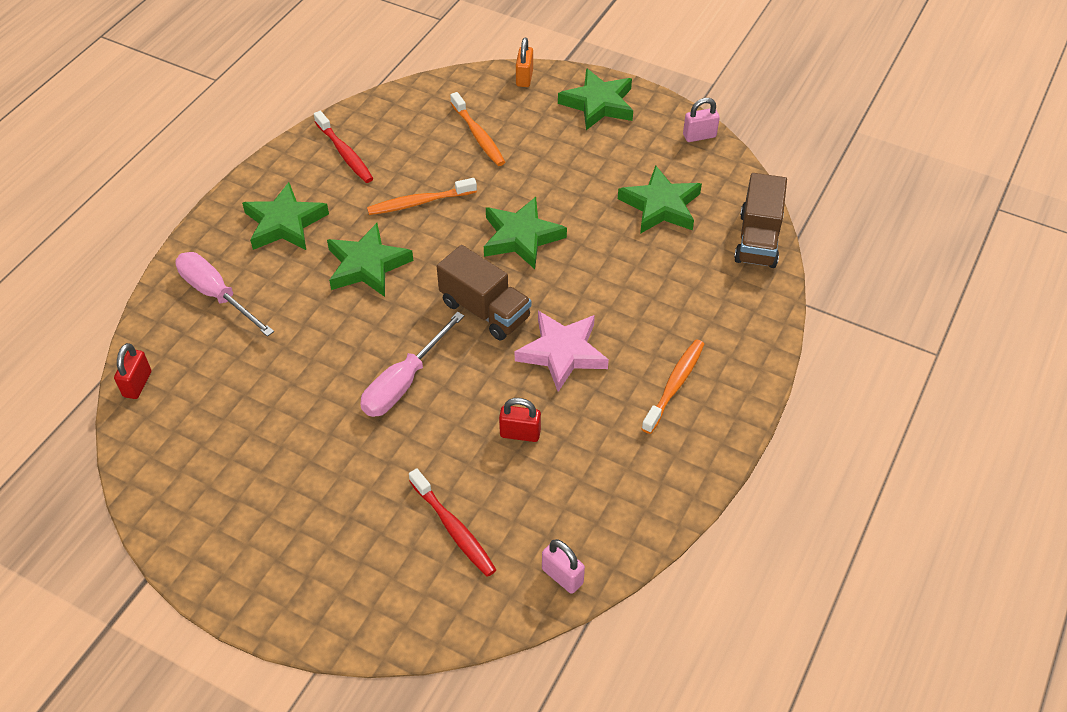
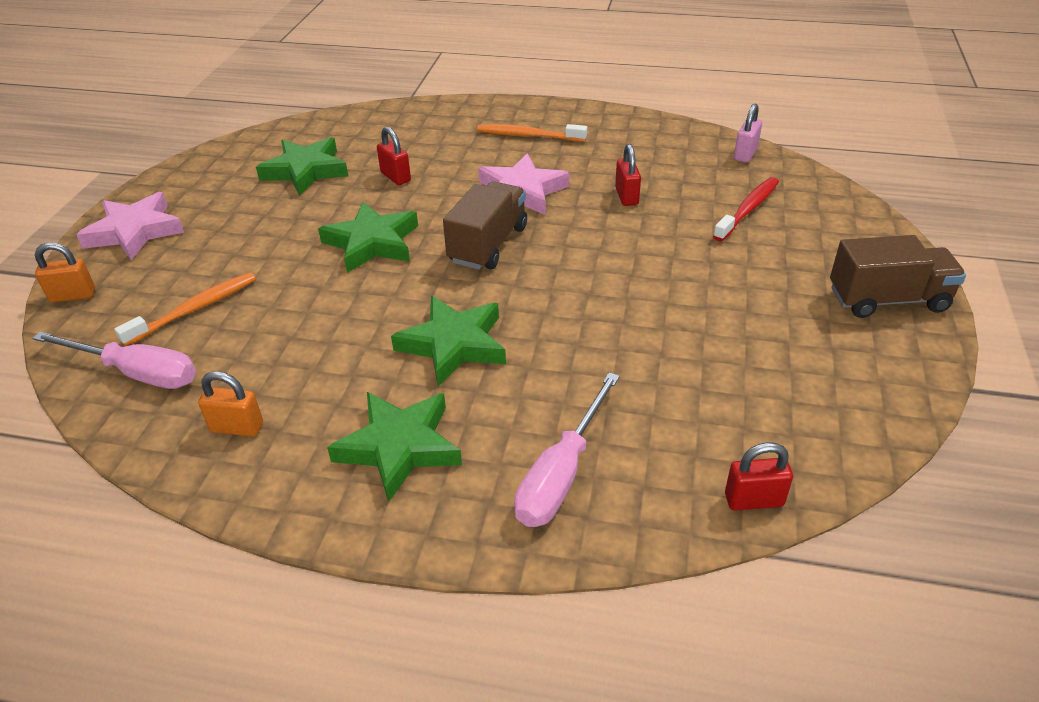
camera: 105 degrees left, 10 degrees down
(344, 153) = (237, 427): red toothbrush -> orange padlock
(404, 382) = (610, 274): pink screwdriver -> pink screwdriver (136, 373)
(420, 202) = (330, 329): orange toothbrush -> none
(598, 104) = (135, 231): green star -> pink star
(625, 266) = (395, 177): none -> red padlock
(699, 136) = (194, 164): pink padlock -> none
(758, 239) = (341, 121): brown truck -> brown truck (888, 300)

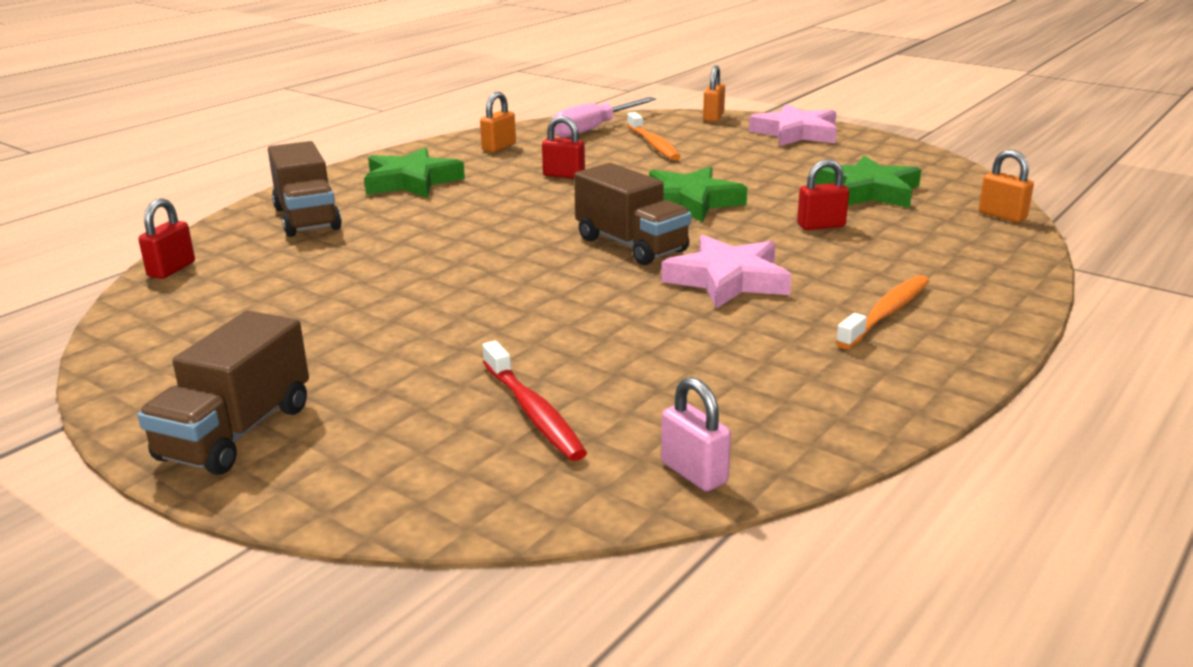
camera: 115 degrees right, 15 degrees down
(337, 120) = (1002, 216): none -> orange padlock
(453, 344) = (495, 210): green star -> none
(561, 474) = (307, 218): pink screwdriver -> brown truck
(626, 196) = (655, 337): red padlock -> red padlock (564, 175)

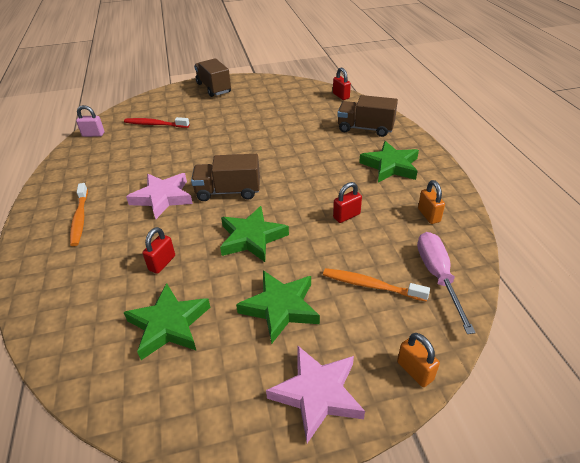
camera: 130 degrees right, 15 degrees up
(751, 163) = (280, 308): none -> green star
(1002, 216) = (59, 354): orange padlock -> none

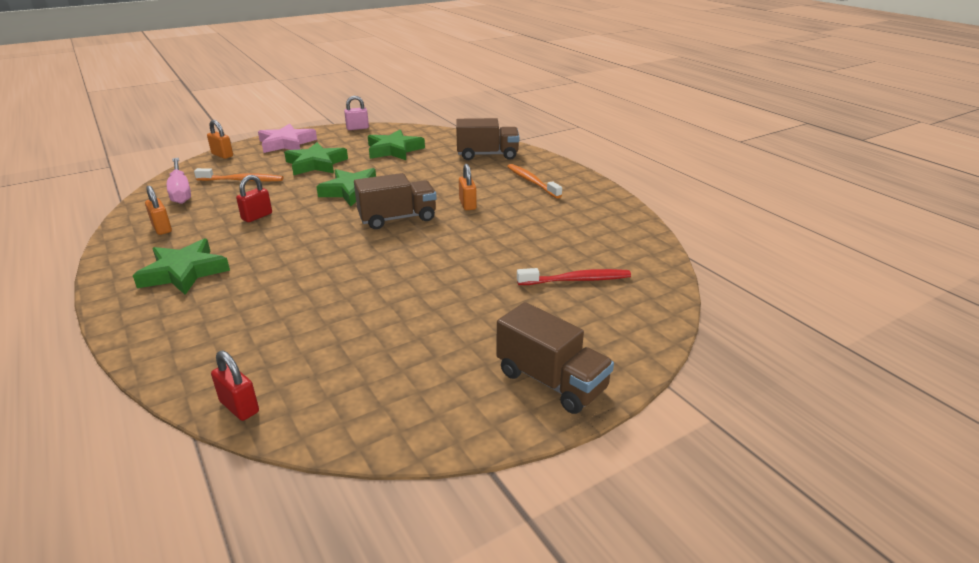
camera: 160 degrees right, 10 degrees down
(93, 134) = (648, 252): pink padlock -> pink padlock (357, 128)
(162, 198) = (467, 204): pink star -> orange padlock
(162, 263) = (424, 170): red padlock -> none
(365, 128) = (204, 327): brown truck -> brown truck (487, 155)

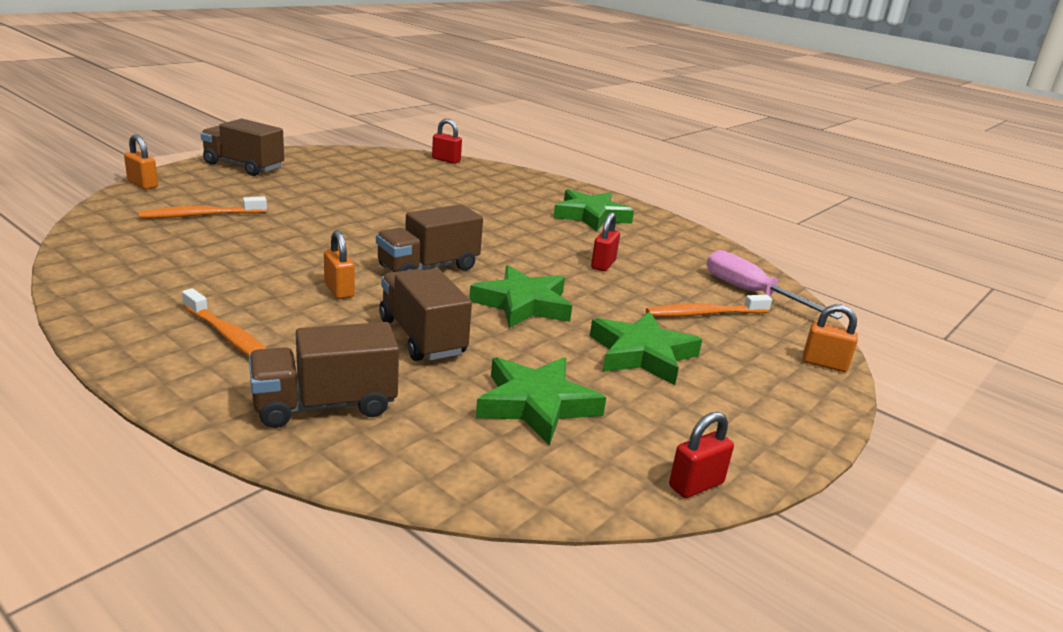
camera: 160 degrees right, 5 degrees down
(162, 228) = (682, 249): orange padlock -> orange padlock (142, 184)
(286, 143) = (770, 407): pink star -> none
(357, 128) = (696, 485): pink padlock -> red padlock
(429, 177) = (422, 337): none -> brown truck
(576, 280) = (201, 215): red toothbrush -> orange toothbrush

